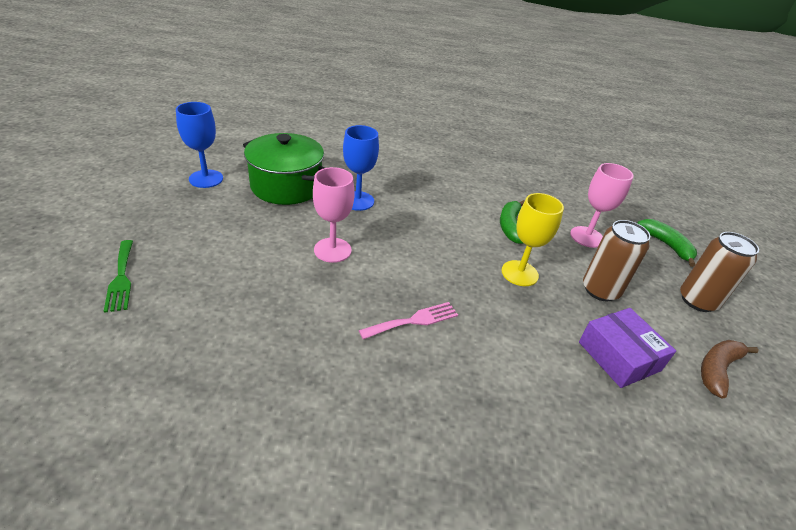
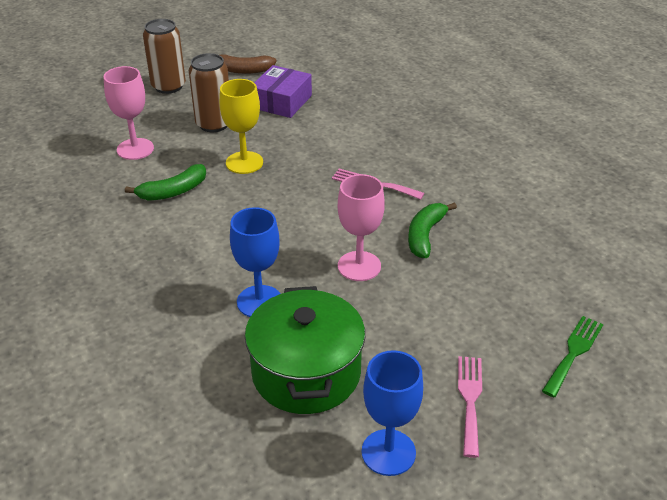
camera: 125 degrees left, 0 degrees up
(180, 217) = (470, 400): none -> pink fork
(666, 245) = (95, 111): green banana -> green banana (425, 235)

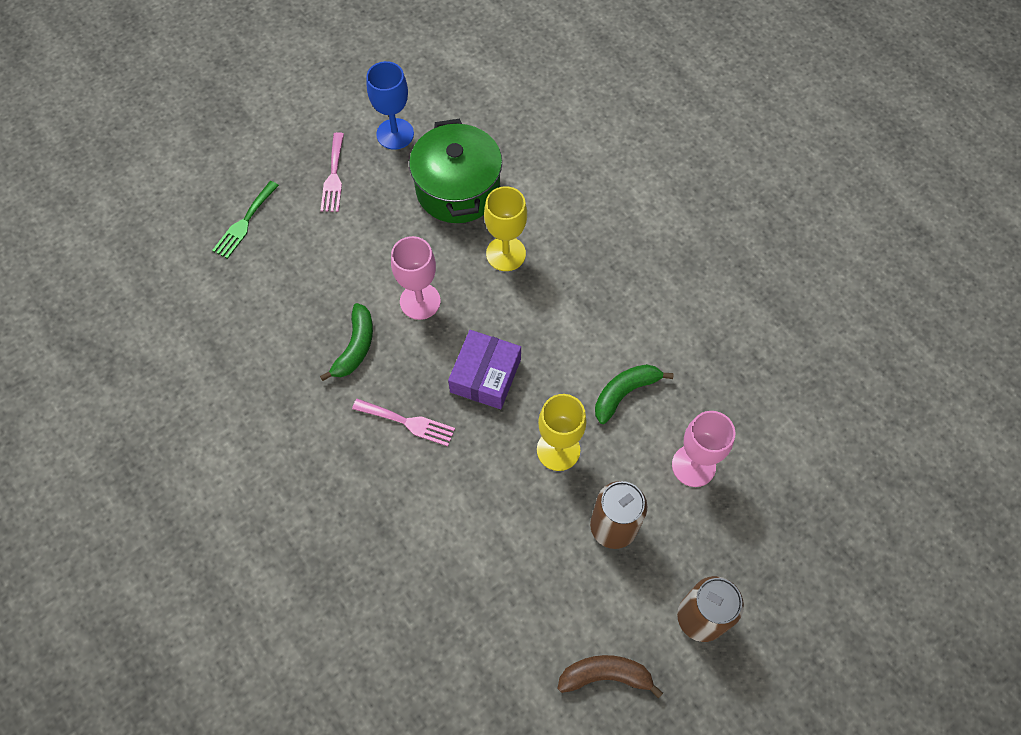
camera: 175 degrees right, 25 degrees up
(259, 301) = (506, 254): blue goblet -> yellow goblet
(282, 102) = (534, 590): purple box -> purple box (485, 375)

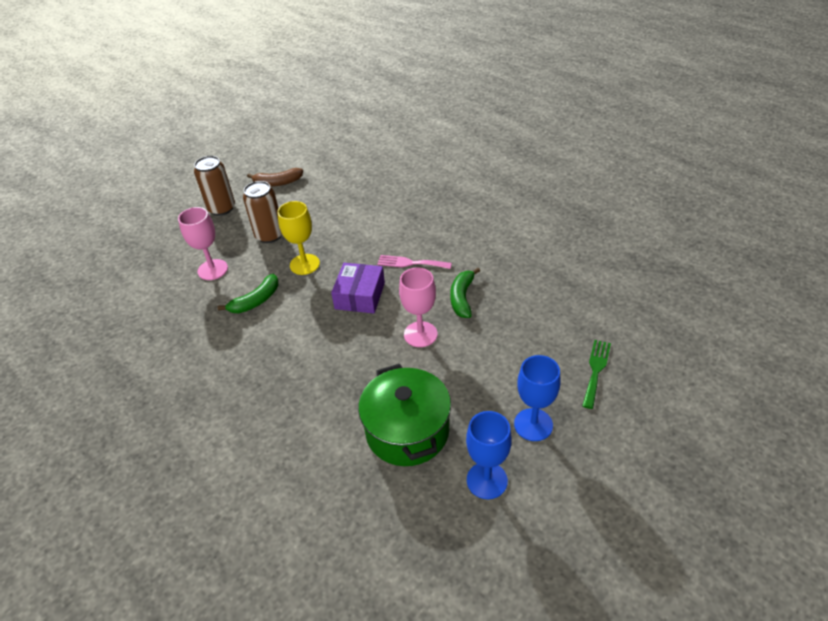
camera: 175 degrees right, 20 degrees down
(333, 176) = (533, 424): pink fork -> blue goblet
(506, 254) = (353, 380): yellow goblet -> none

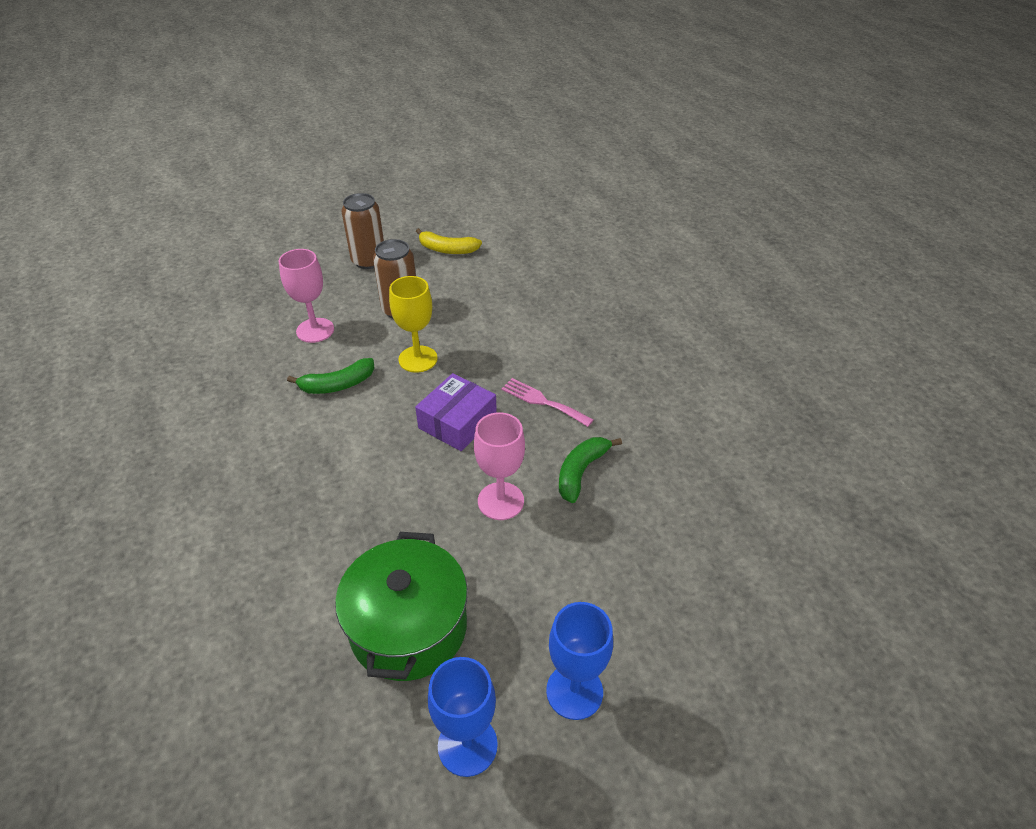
camera: 20 degrees right, 0 degrees up
(277, 183) = (447, 250): brown banana -> yellow banana
(596, 370) = (706, 648): green fork -> none

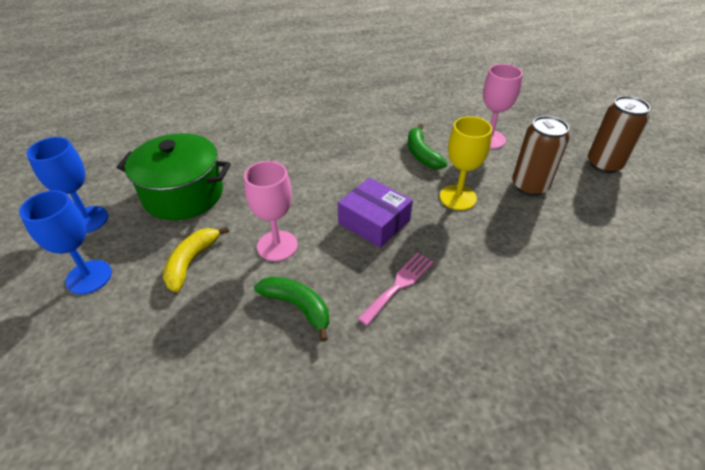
camera: 95 degrees right, 0 degrees up
(447, 250) = (651, 219): yellow banana -> yellow banana (191, 262)

